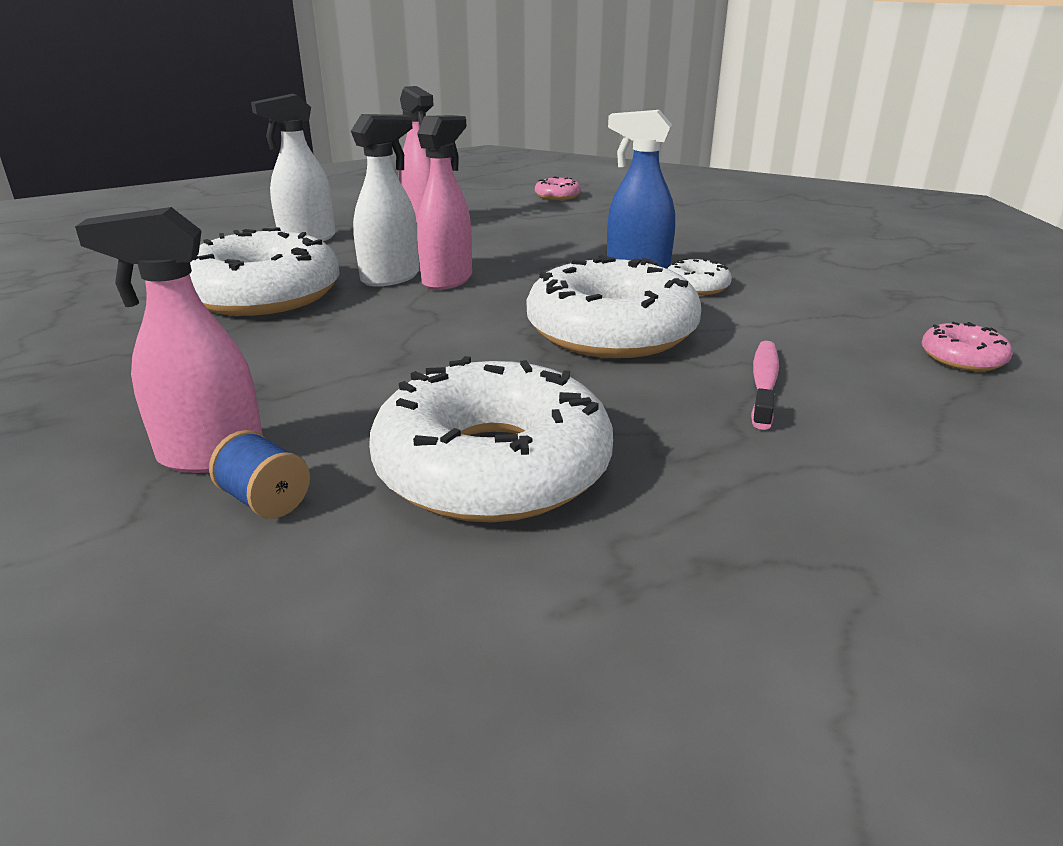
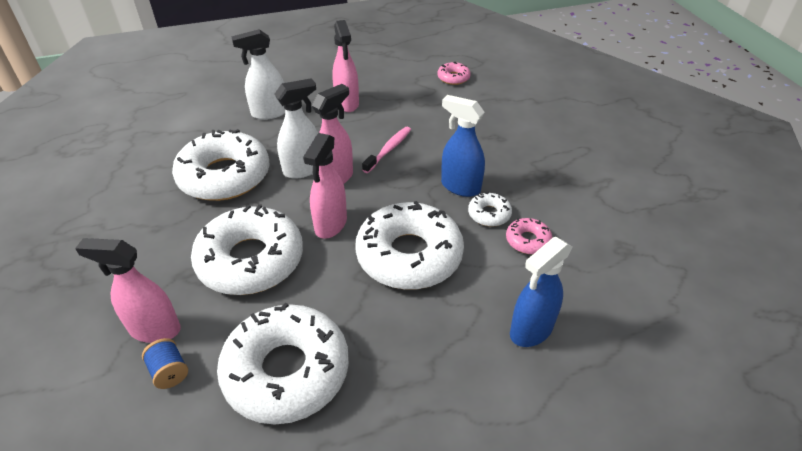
camera: 15 degrees right, 15 degrees up
(355, 364) = (250, 260): none -> white donut
(468, 318) = (330, 225): none -> pink spray bottle
(764, 384) = (472, 330): pink toothbrush -> pink toothbrush (389, 149)
(849, 373) = (531, 330): none -> blue spray bottle
(962, 358) = (615, 330): pink donut -> pink donut (528, 240)

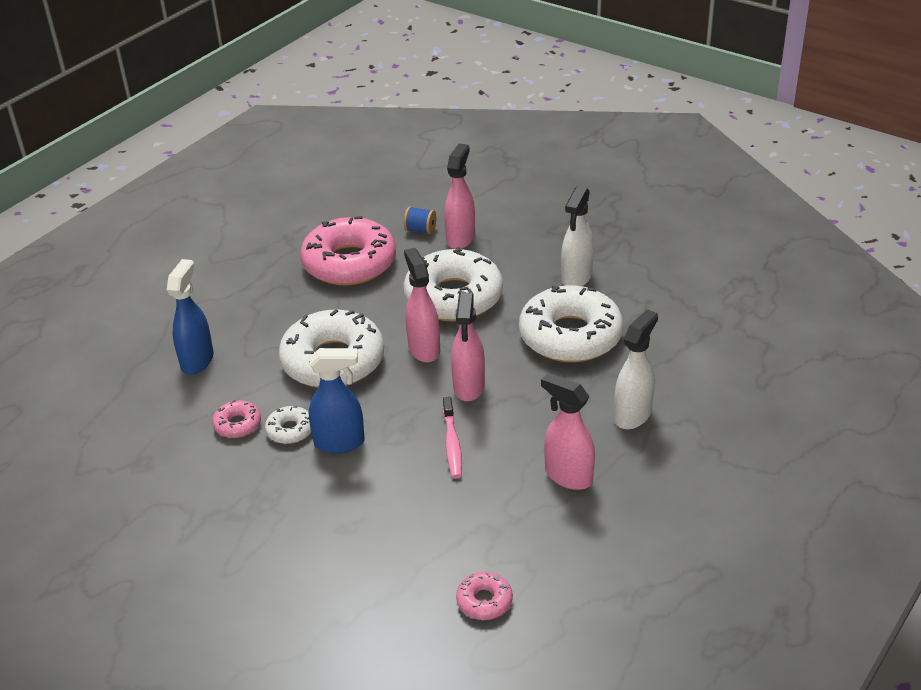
camera: 145 degrees right, 5 degrees down
(154, 329) = (460, 238): pink spray bottle -> pink spray bottle turned 45 degrees counterclockwise
(286, 371) = (349, 263): white donut -> pink donut
(303, 169) = (510, 378): white spray bottle -> white spray bottle (576, 278)

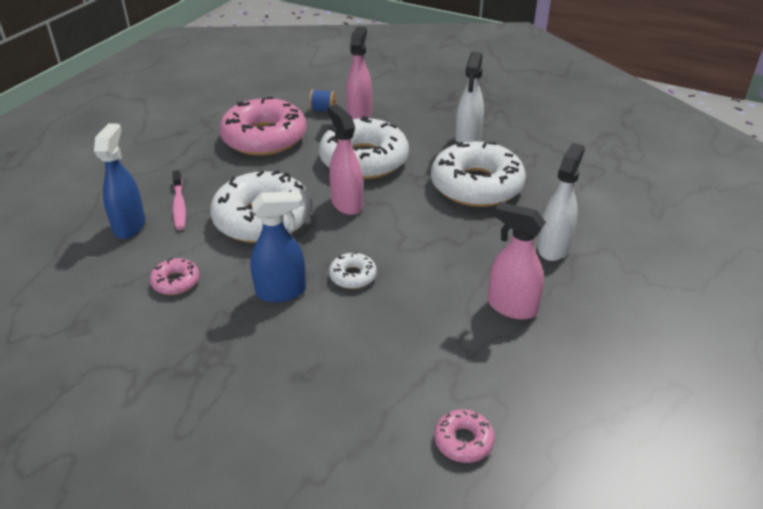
camera: 10 degrees left, 0 degrees up
(290, 430) = (230, 283): white donut -> white donut (353, 276)
(452, 444) = (392, 285): pink toothbrush -> pink toothbrush (179, 205)
(469, 387) = (396, 233): pink spray bottle -> none

